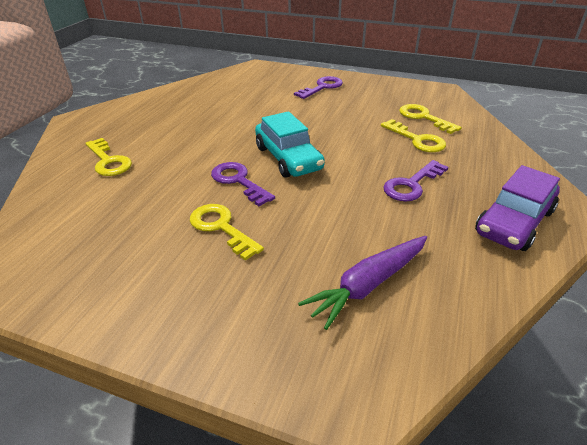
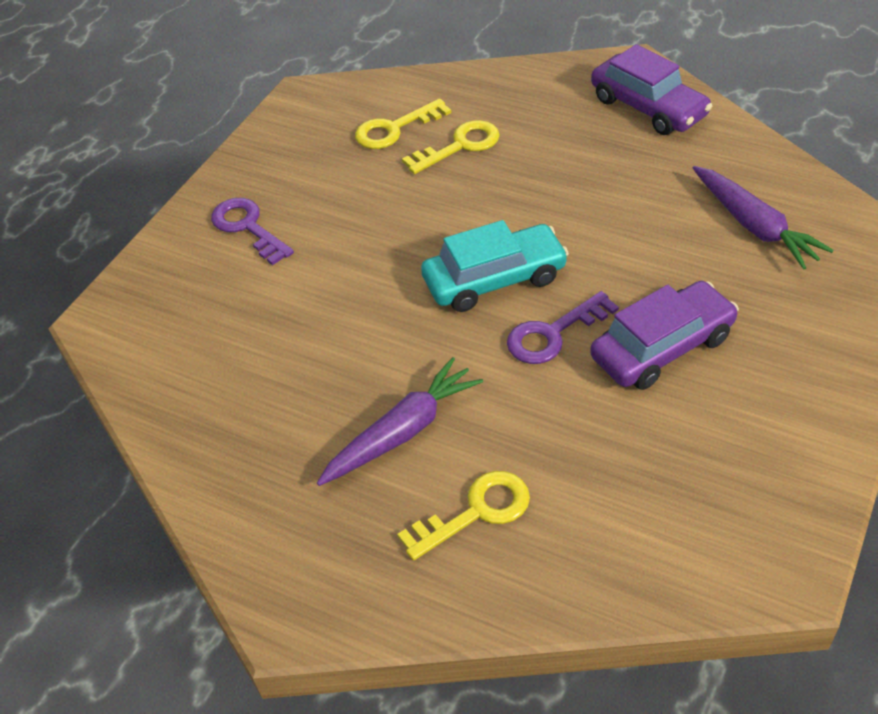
camera: 80 degrees left, 10 degrees up
(171, 137) = (402, 432): none -> purple carrot
(221, 227) = (662, 347): yellow key -> purple car
(411, 185) = (572, 168): purple key -> none

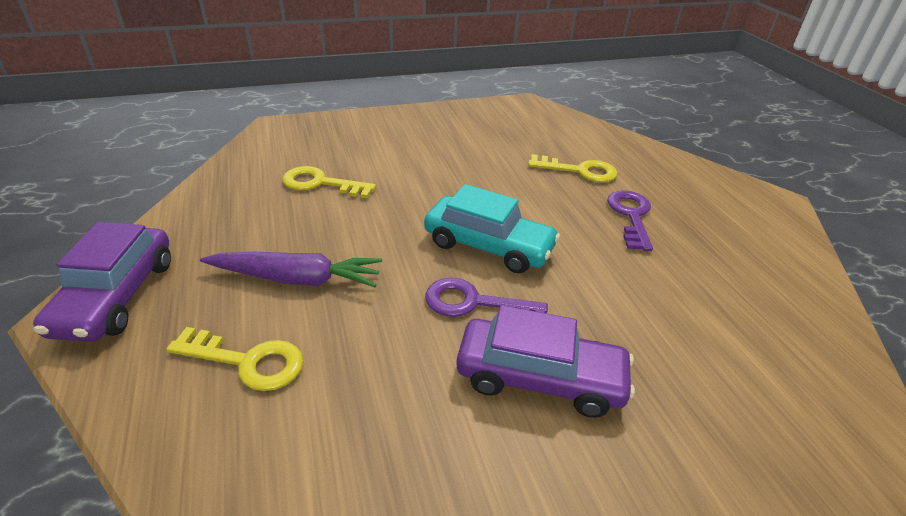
camera: 40 degrees right, 10 degrees down
(247, 227) = (402, 135): purple key -> purple key (631, 216)
(394, 129) = (552, 142): yellow key -> yellow key (321, 183)
(648, 107) = (756, 229): purple car -> purple car (116, 296)
(754, 226) = (751, 360): purple carrot -> none

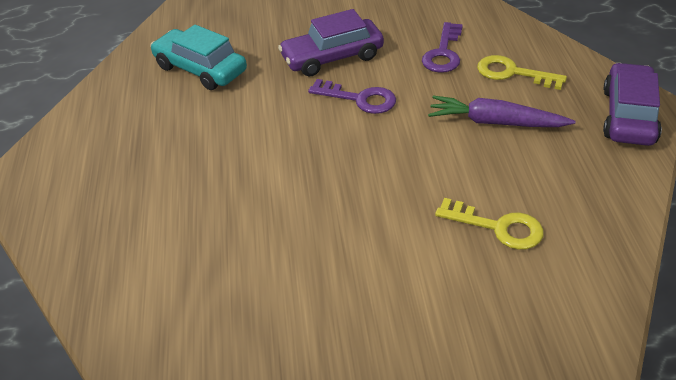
camera: 165 degrees left, 5 degrees up
(488, 246) = (333, 143): turquoise car -> turquoise car (200, 69)
(540, 378) = (332, 57): purple car -> purple car turned 45 degrees counterclockwise
(579, 171) = (189, 233): yellow key -> none
(631, 216) = (181, 168): purple key -> purple key (443, 53)

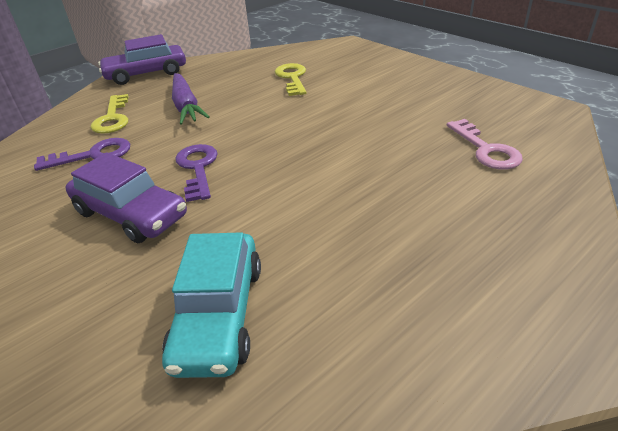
camera: 125 degrees left, 5 degrees down
(182, 279) = (486, 149): none -> pink key

